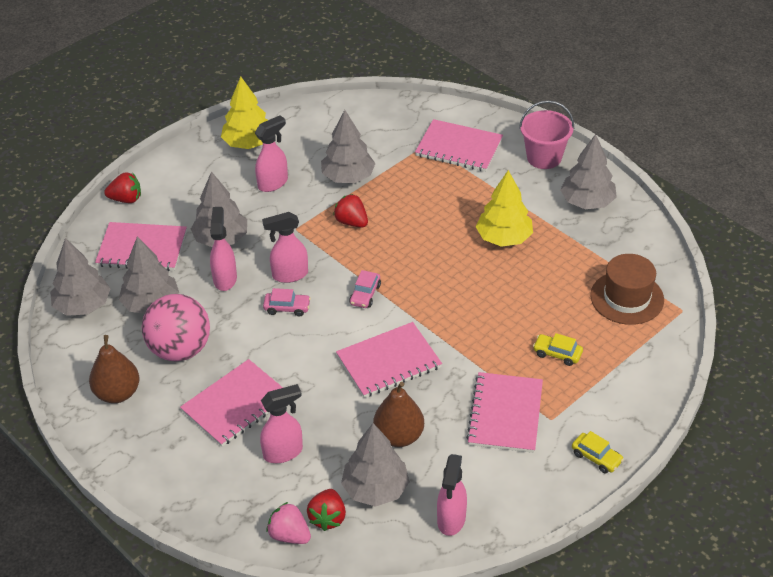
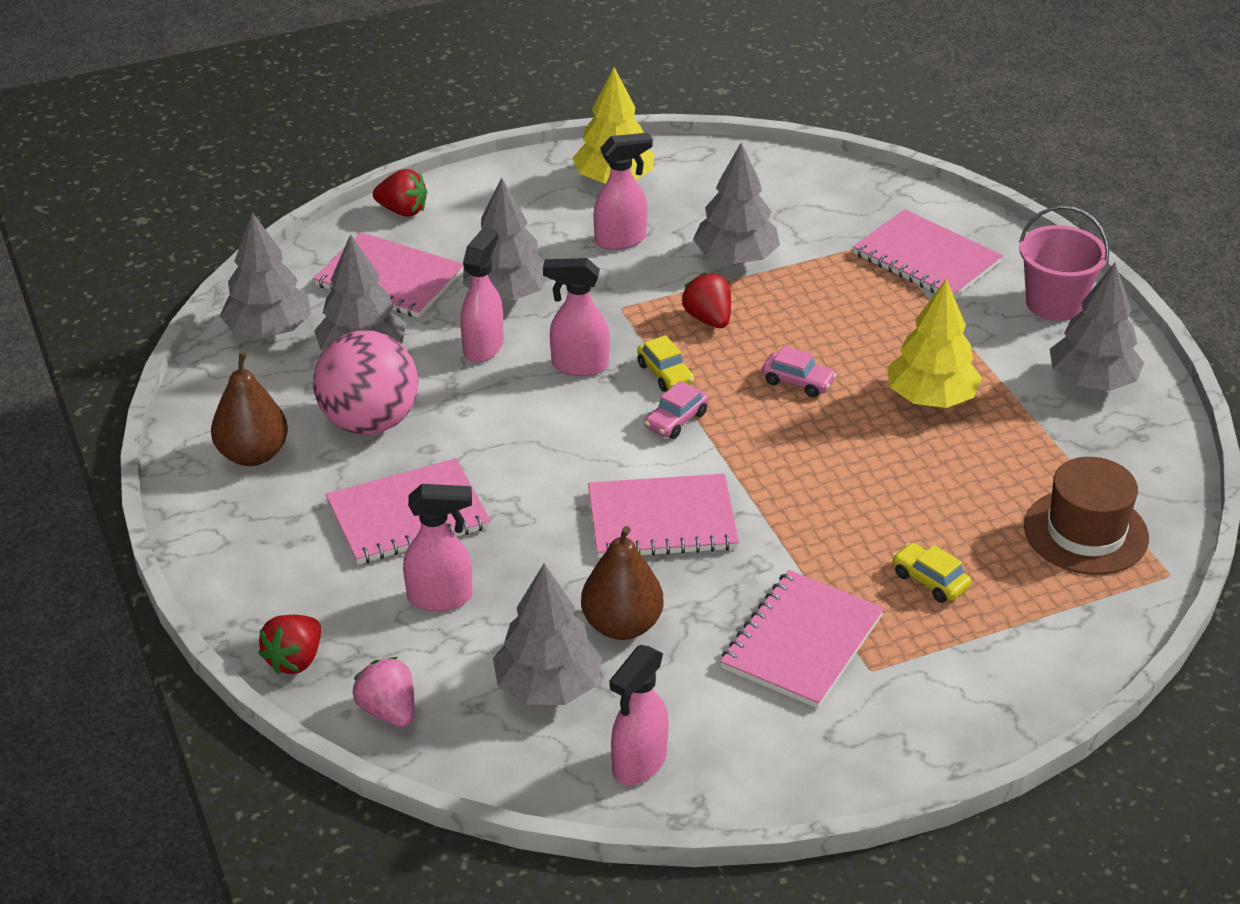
camera: 20 degrees right, 5 degrees down
(287, 308) = (551, 408): pink car -> pink car (797, 382)
(328, 518) = (456, 705): red strawberry -> red strawberry (295, 660)
(596, 457) = (915, 745): yellow car -> yellow car (665, 374)

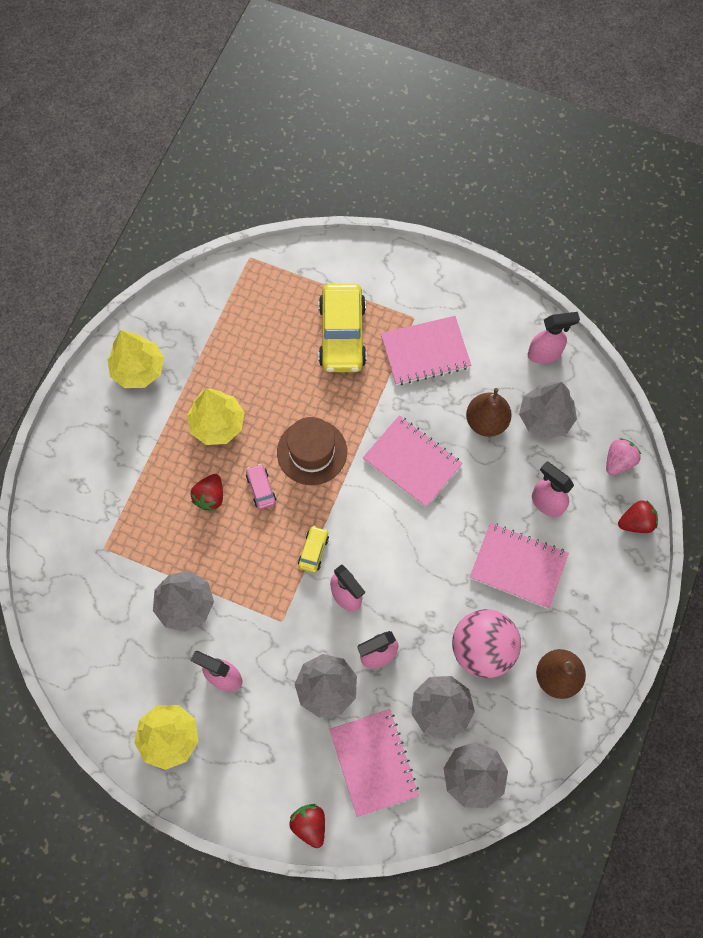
camera: 135 degrees left, 30 degrees up
(388, 711) = (618, 461): pink strawberry -> pink strawberry turned 150 degrees counterclockwise
(676, 420) = (342, 516): pink car -> none
(708, 319) = (251, 571): red strawberry -> red strawberry (210, 497)
(926, 258) = (98, 513): pink notebook -> none
(930, 580) = (342, 335): yellow car -> yellow car, size x2.21
(1054, 303) = (85, 428): pink bucket -> none
(1086, 532) = (253, 302): brown hat -> brown hat (312, 452)
(1091, 381) = (138, 369): grey tree -> yellow tree

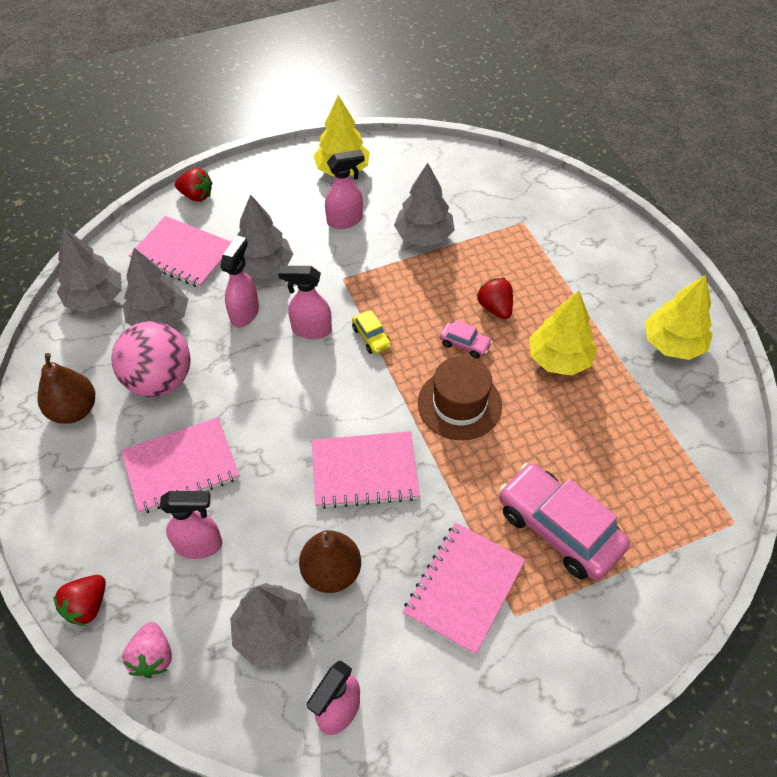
camera: 135 degrees right, 15 degrees down
(342, 335) = (559, 528): yellow car -> pink car

